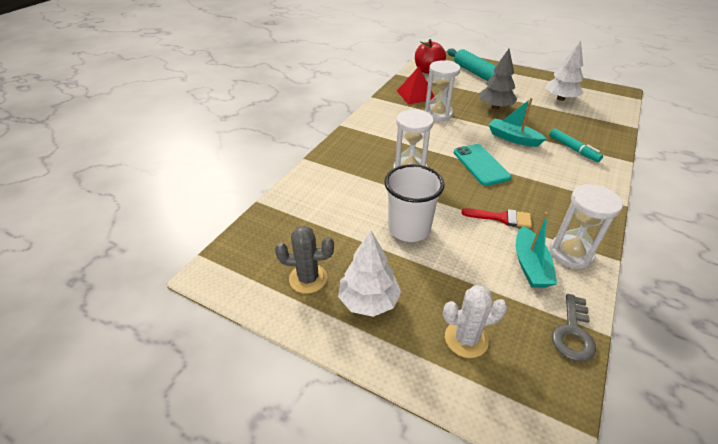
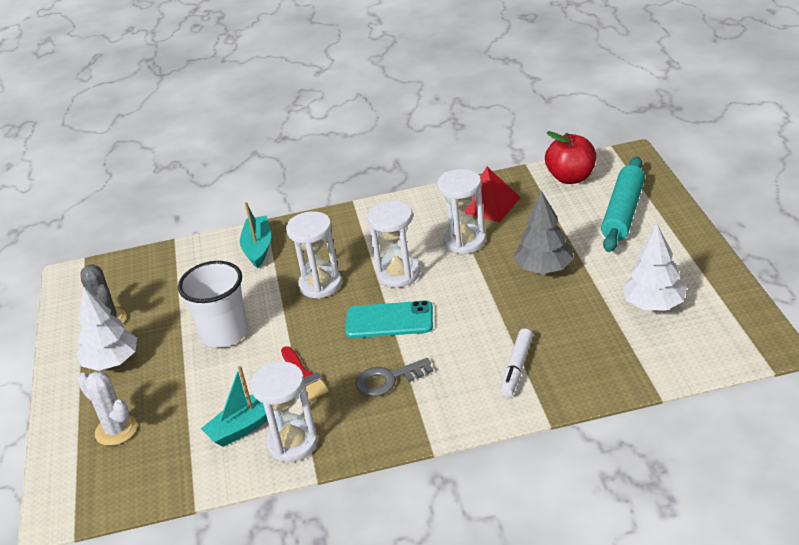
camera: 55 degrees right, 5 degrees down
(439, 143) = (398, 274): none -> white hourglass
(481, 165) = (389, 320): turquoise phone -> turquoise phone turned 60 degrees clockwise
(513, 138) = (481, 315): turquoise boat -> turquoise boat (258, 248)
(573, 149) = (517, 368): turquoise marker -> white marker
(573, 333) = (176, 485): grey key -> grey key (388, 380)

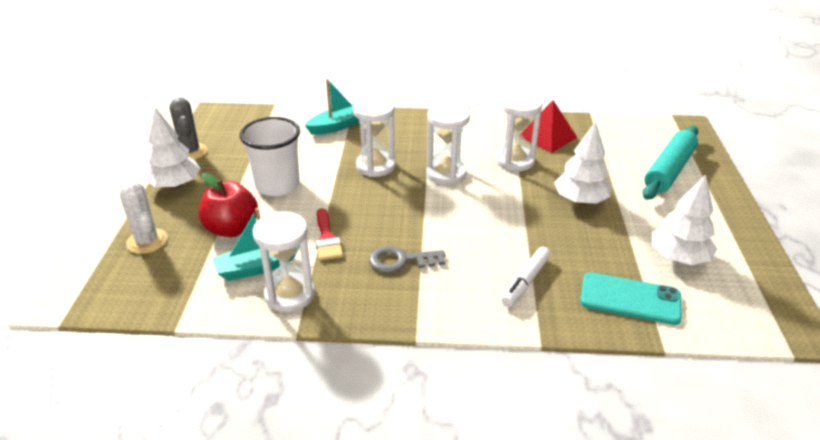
camera: 10 degrees right, 0 degrees up
(258, 248) = (337, 126): turquoise boat -> turquoise boat turned 45 degrees clockwise
(389, 320) = (423, 210): turquoise phone -> turquoise phone (630, 299)
(544, 268) = (580, 200): grey tree -> white tree
(571, 177) = (628, 132): red apple -> red apple (232, 229)

